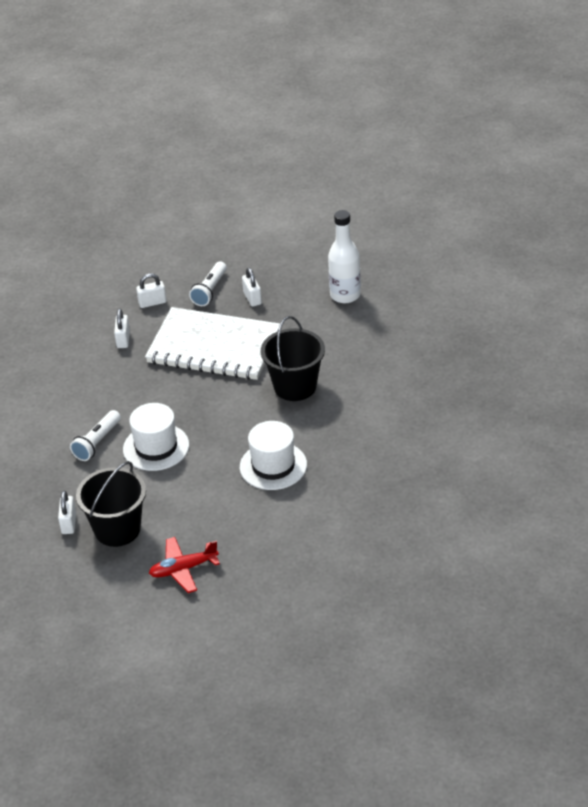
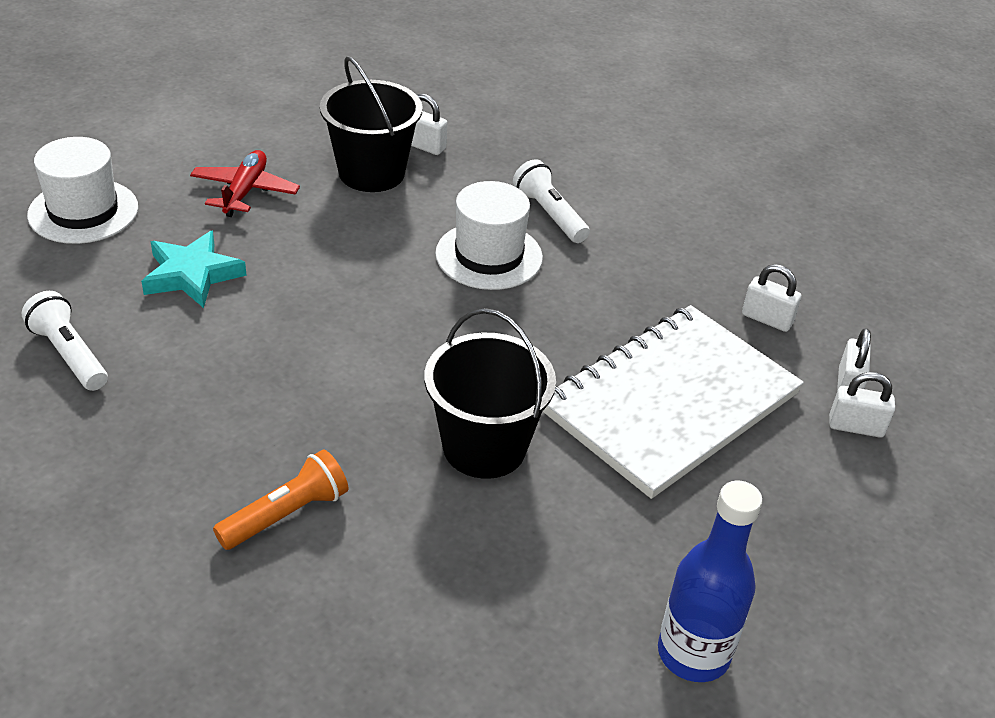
camera: 115 degrees right, 0 degrees up
(210, 290) = (839, 467): white flashlight -> white flashlight (69, 354)
(252, 298) = (778, 511): white padlock -> white padlock (855, 427)
(273, 466) = (332, 340): white hat -> white hat (83, 211)
(274, 543) = (192, 275): none -> turquoise star
(345, 295) = (693, 653): white bottle -> blue bottle
(388, 421) = (286, 514): none -> orange flashlight

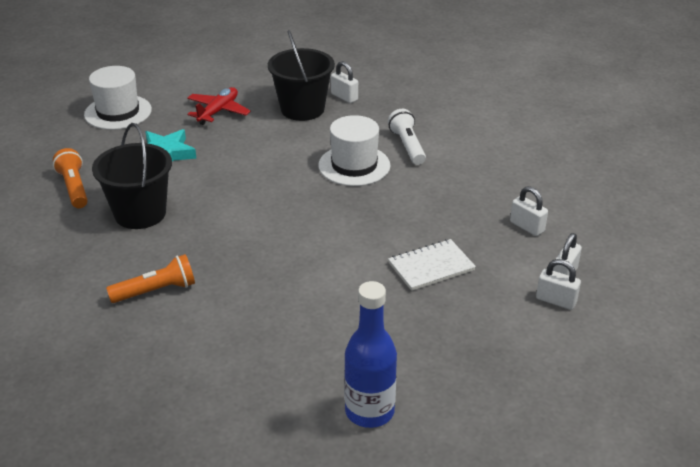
camera: 20 degrees right, 5 degrees down
(69, 354) = (74, 188): white flashlight -> orange flashlight
(484, 447) = (295, 273): black bucket -> black bucket (140, 213)
(669, 402) = (431, 266): white notebook -> white notebook, size x0.47

